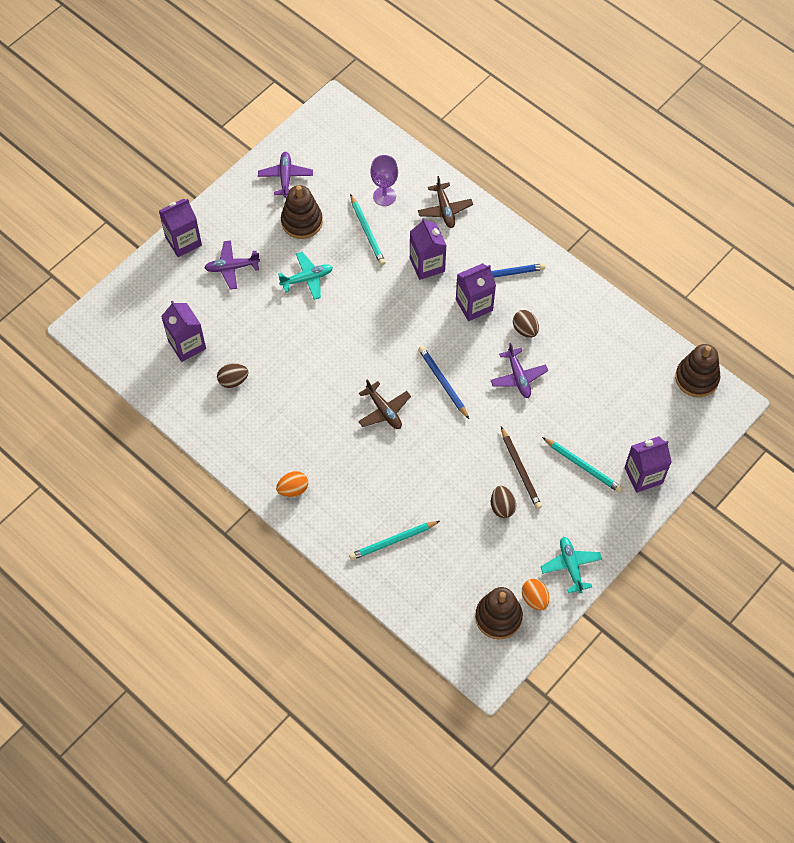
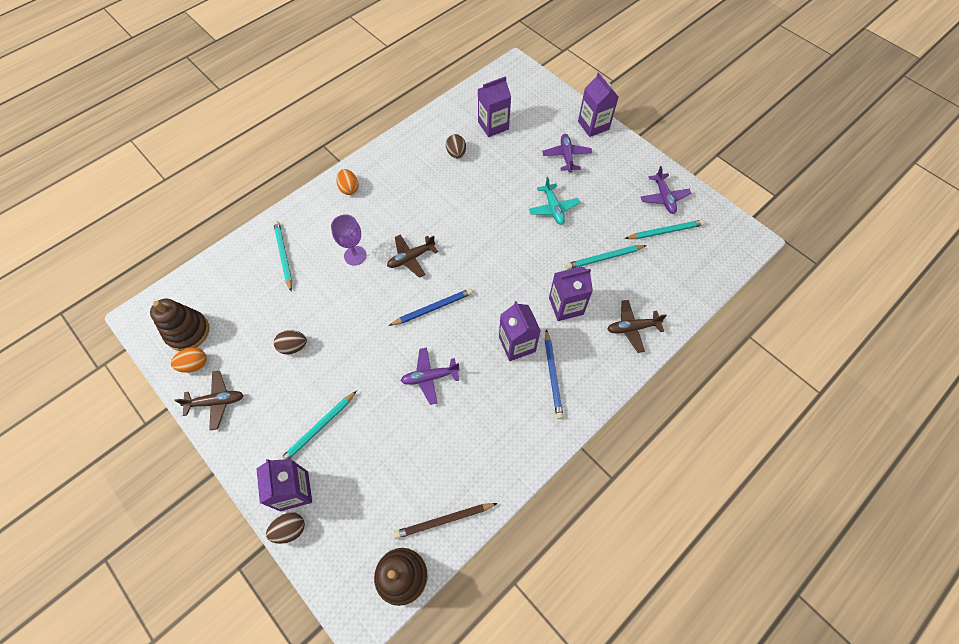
camera: 95 degrees right, 0 degrees up
(285, 177) = (664, 197): purple plane -> purple plane turned 75 degrees clockwise
(302, 222) = (615, 207): brown stacking toy -> none
(329, 178) = (665, 231): none -> turquoise pencil
(384, 196) = (646, 275): purple goblet -> purple goblet (355, 255)
(520, 470) = (328, 367): brown pencil -> brown pencil (444, 520)
(525, 329) = (484, 390): brown egg -> brown egg (290, 529)
(571, 566) = (216, 402): turquoise plane -> brown plane

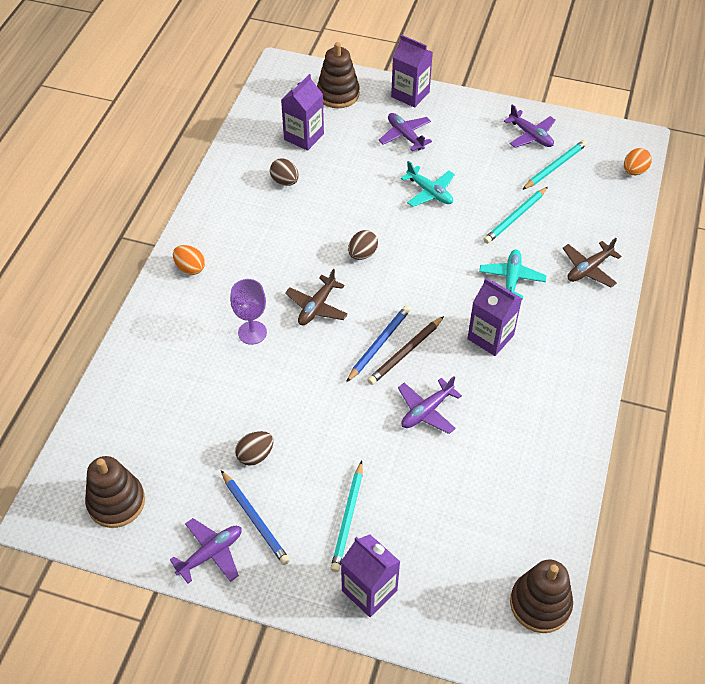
camera: 30 degrees left, 10 degrees down
(194, 364) = (153, 530): orange egg -> orange egg (634, 171)
(216, 402) = (211, 553): brown plane -> purple plane
(284, 256) = (168, 370): turquoise pencil -> none
(290, 529) = (394, 628): brown egg -> brown egg (362, 254)
(444, 520) = (542, 532): brown pencil -> brown pencil (405, 352)
(540, 103) = (338, 94): none -> brown stacking toy
(552, 375) = (546, 348): blue pencil -> blue pencil (255, 519)
(566, 306) = (511, 279): purple carton -> turquoise plane

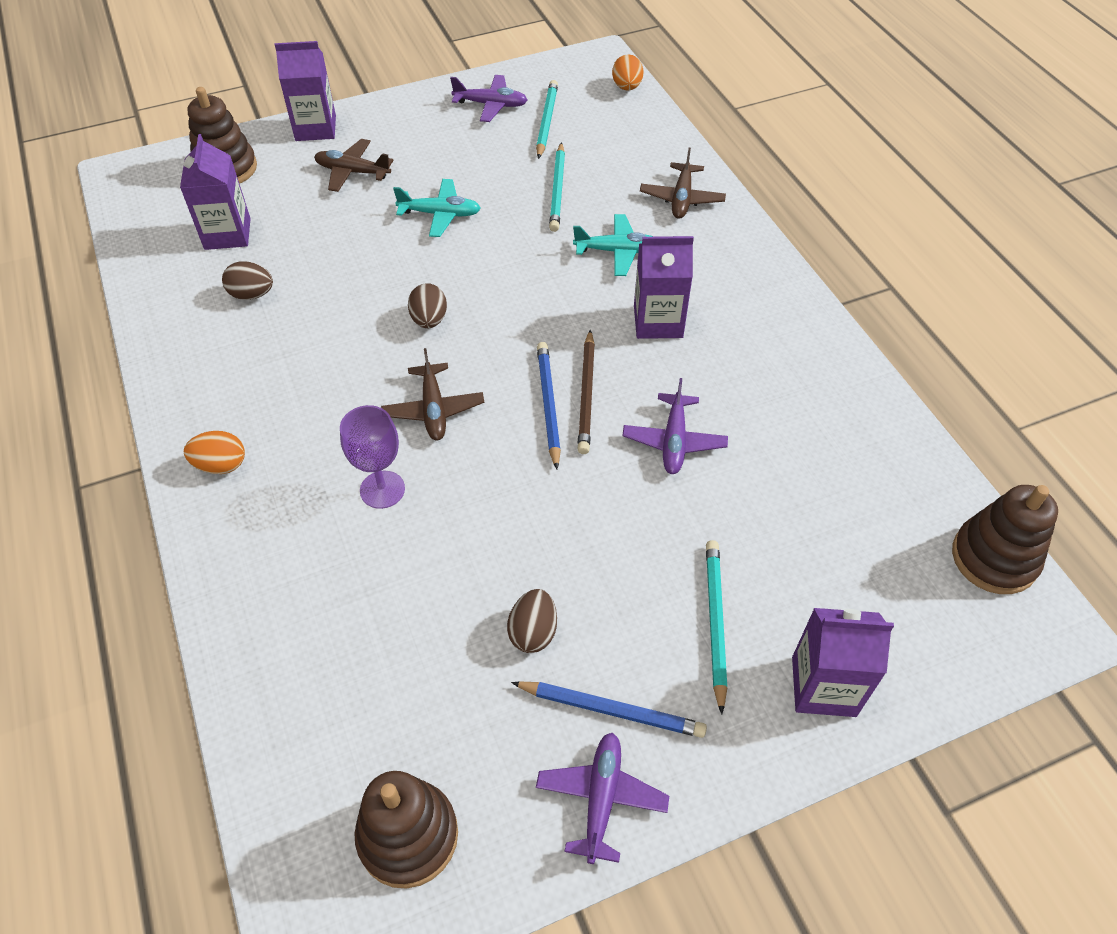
camera: 40 degrees left, 0 degrees up
(348, 518) = (715, 622): turquoise pencil -> turquoise pencil turned 150 degrees counterclockwise
(405, 136) = (352, 172): purple plane -> brown plane
(511, 279) = (617, 251): turquoise plane -> turquoise plane turned 120 degrees clockwise

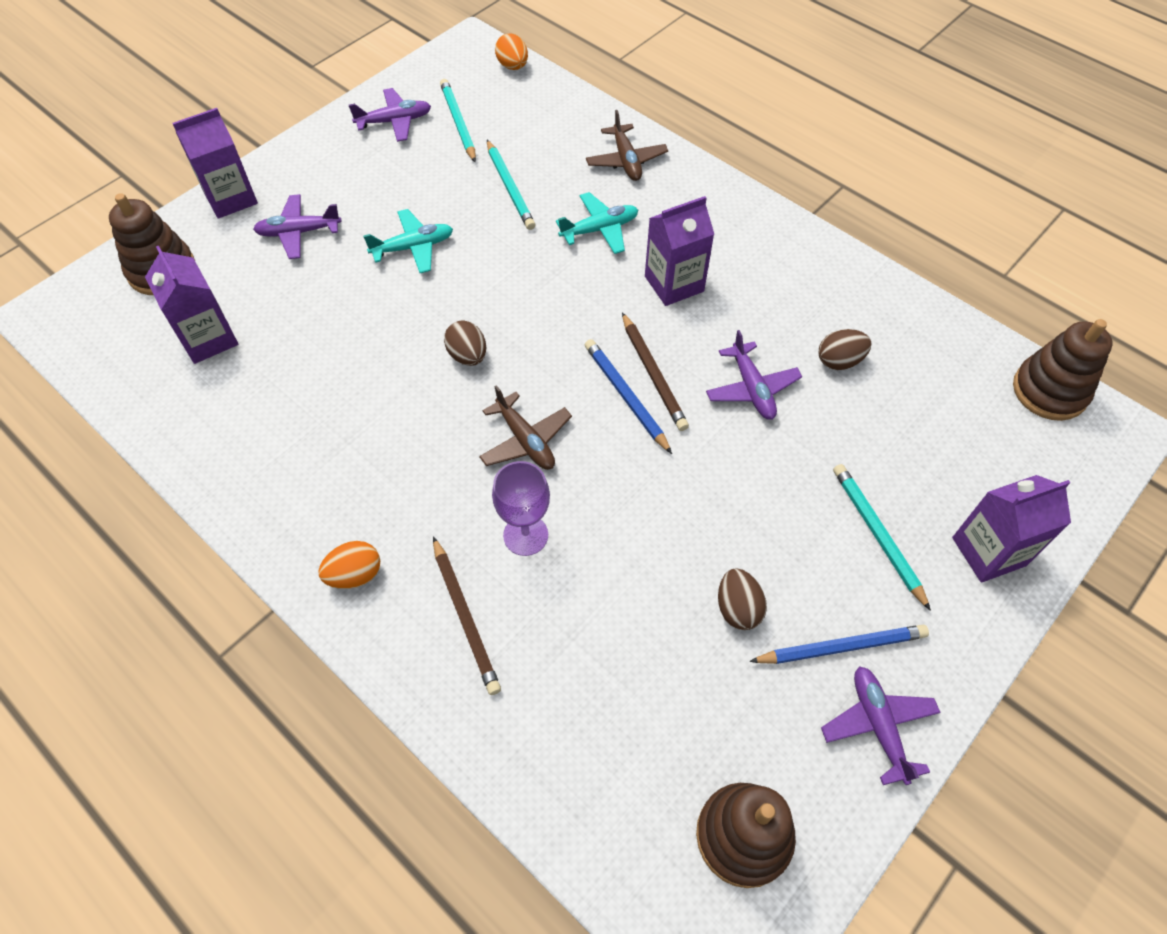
camera: 25 degrees left, 5 degrees up
(252, 294) = (275, 392): brown egg -> brown egg (839, 361)
(287, 537) = (465, 617): none -> brown pencil
(352, 172) = (299, 232): brown plane -> purple plane

